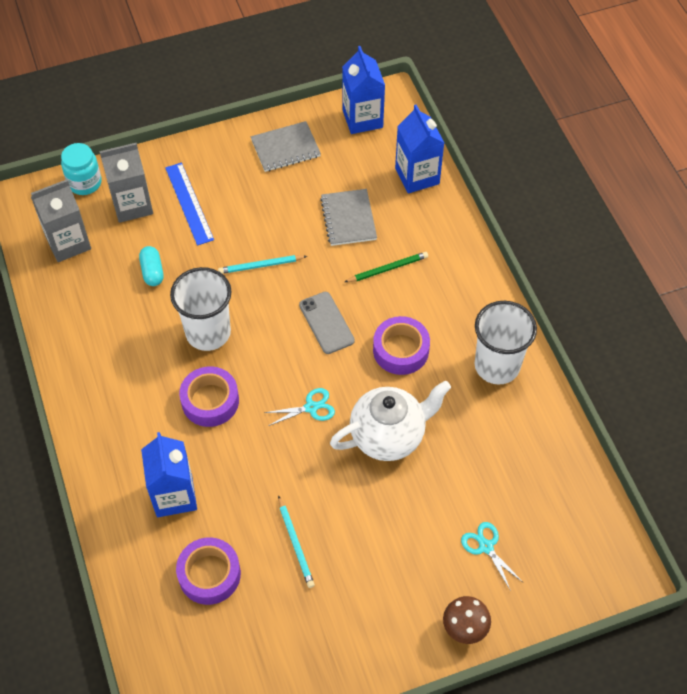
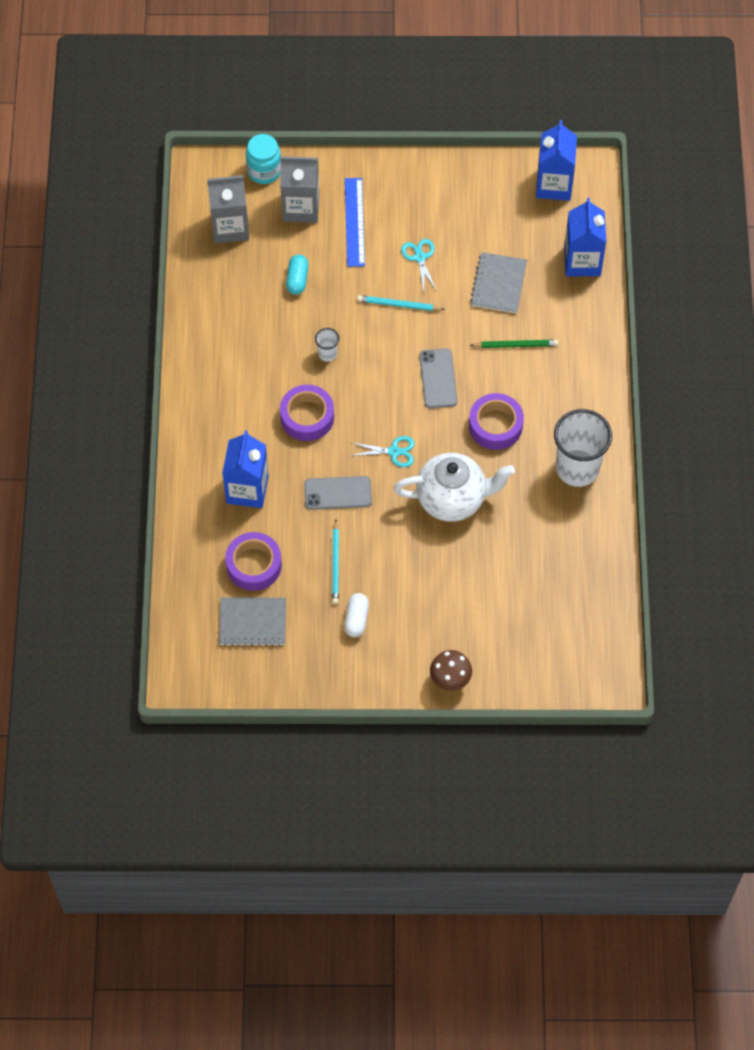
camera: 20 degrees right, 5 degrees up
(208, 332) = (327, 353): white cup -> white cup, size x0.44
(270, 468) = (338, 493): none -> grey phone
(285, 148) = (466, 193): grey notebook -> grey notebook (252, 622)
(340, 596) = (356, 619): none -> white capsule
(486, 547) = (497, 621): turquoise scissors -> turquoise scissors (419, 257)

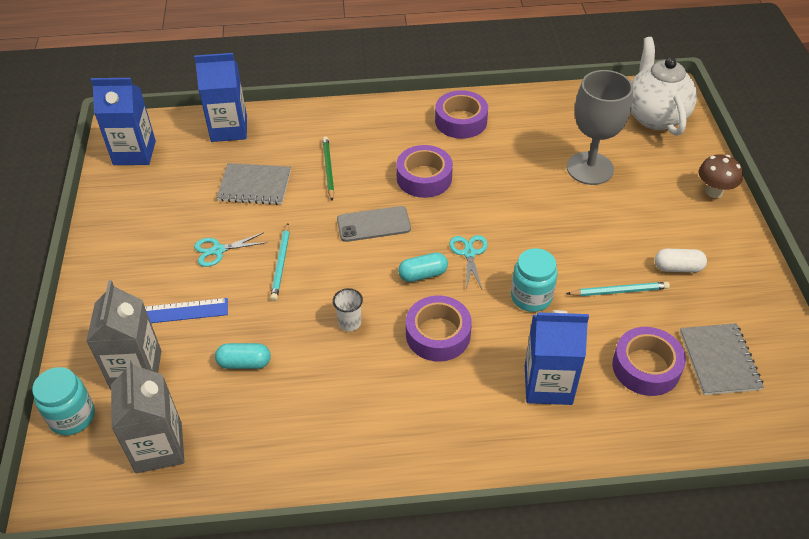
camera: 95 degrees left, 15 degrees down
(338, 493) = (531, 297): grey phone -> turquoise jar
(373, 412) = (423, 274): none -> turquoise capsule
(452, 499) = (515, 203): white teapot -> white teapot (654, 116)
(494, 574) = (590, 168): none -> grey goblet
(577, 468) = (461, 121): white cup -> purple tape

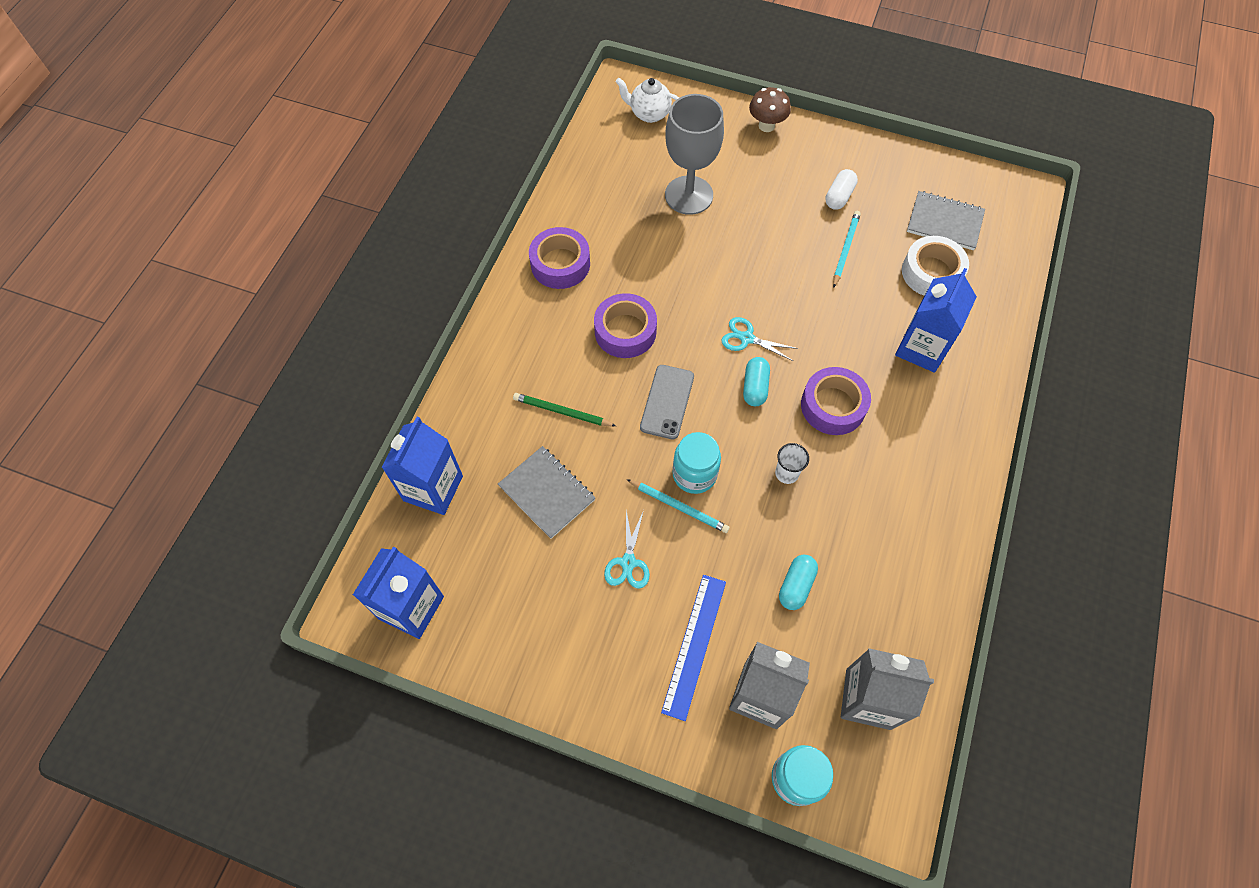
camera: 65 degrees left, 15 degrees up
(254, 186) = (547, 493): grey notebook -> grey notebook turned 75 degrees counterclockwise
(531, 297) = (822, 315): turquoise jar -> turquoise jar (694, 474)
(646, 367) = (931, 272): purple tape -> white tape
(654, 116) = (649, 114): white teapot -> white teapot, size x0.59

